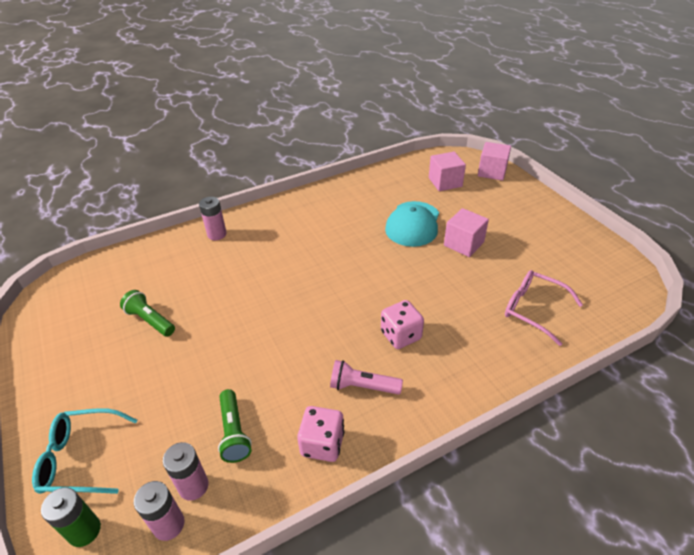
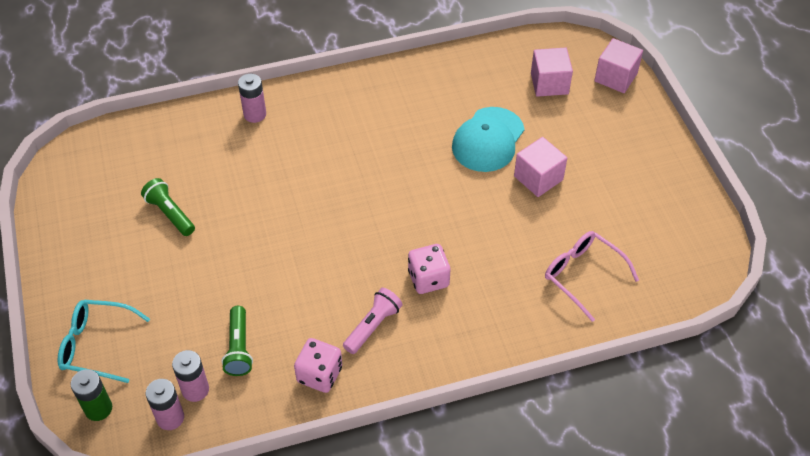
camera: 10 degrees right, 10 degrees up
(362, 386) = (373, 326): pink flashlight -> pink flashlight turned 105 degrees clockwise

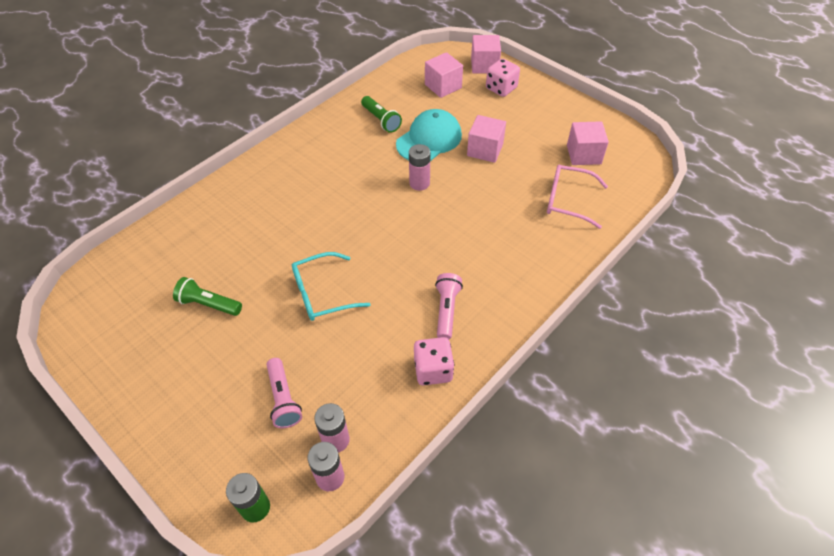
camera: 30 degrees left, 0 degrees up
(97, 345) = (215, 450): turquoise glasses -> turquoise glasses (322, 293)
(176, 331) = (283, 399): none -> pink flashlight
(238, 348) = (349, 384): green flashlight -> green flashlight (381, 120)
(255, 114) = (231, 195): pink battery -> pink battery (419, 183)
(428, 279) = (461, 254): pink dice -> pink dice (501, 88)
(488, 140) = (429, 139): turquoise cap -> turquoise cap turned 135 degrees counterclockwise
(643, 232) = (583, 154): none -> pink cube

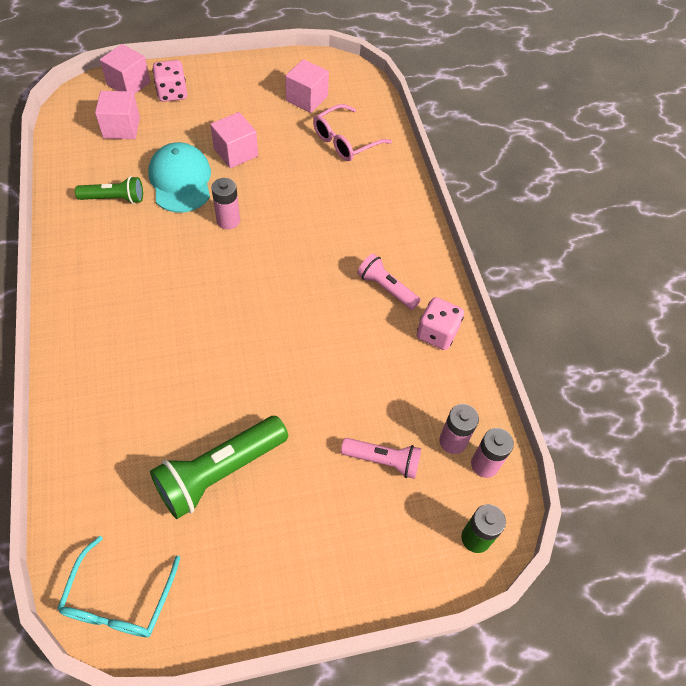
camera: 60 degrees left, 5 degrees up
(209, 304) = (219, 472): green flashlight -> green flashlight, size x1.70
(322, 293) = (291, 368): turquoise glasses -> turquoise glasses (119, 599)

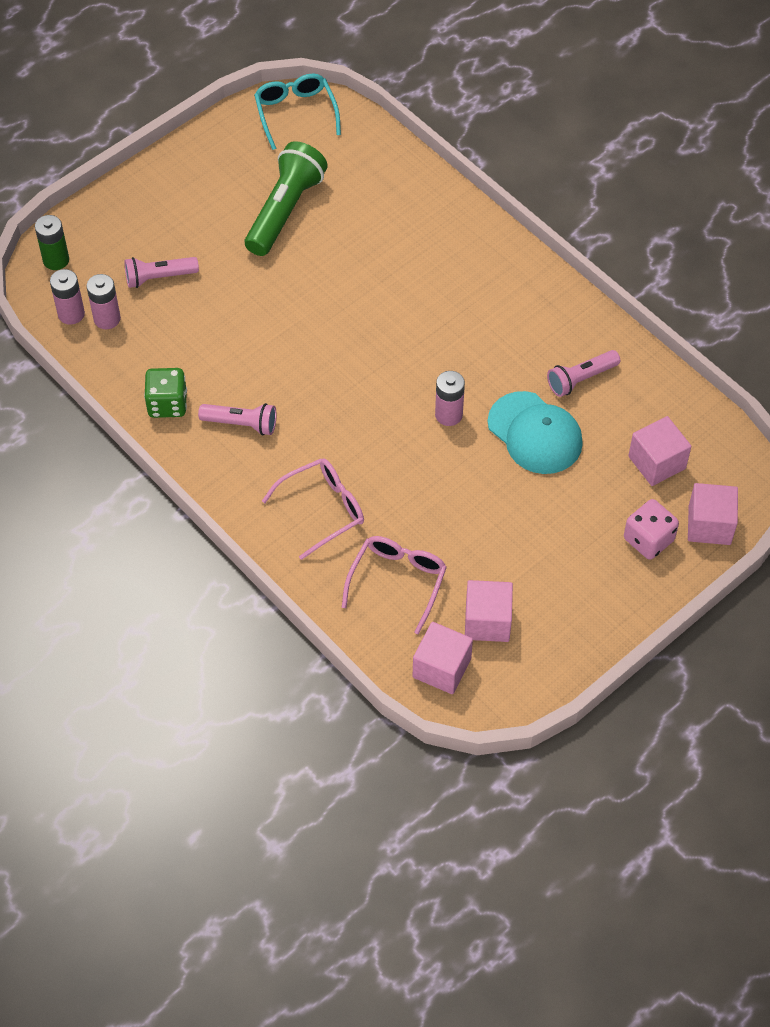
camera: 155 degrees right, 0 degrees up
(114, 199) = (580, 379): green flashlight -> pink flashlight
(236, 152) = (507, 498): pink cube -> pink cube (441, 668)
(364, 202) = (323, 510): none -> pink glasses
(437, 333) = (167, 404): pink dice -> green dice

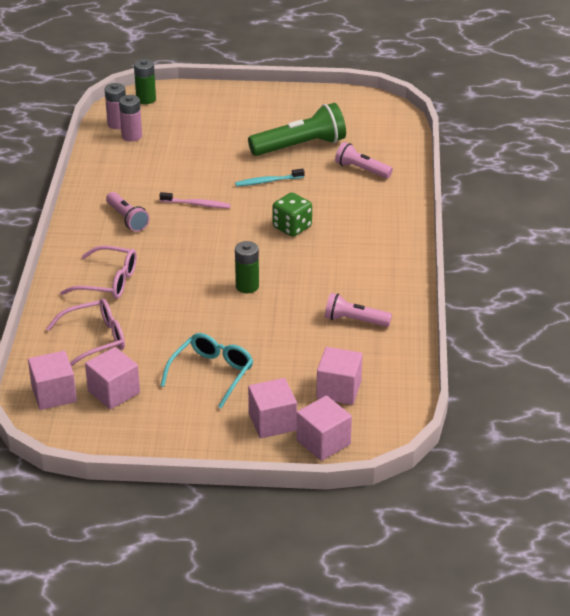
camera: 45 degrees right, 20 degrees down
(159, 277) = (186, 135): pink flashlight -> pink flashlight (361, 169)
(167, 404) = (104, 187): green dice -> green dice (292, 227)
(282, 355) = (197, 204): none -> pink toothbrush
(295, 113) = (374, 110): turquoise glasses -> turquoise glasses (212, 374)
(311, 277) = (268, 181): none -> turquoise toothbrush
(448, 415) = (247, 286): pink battery -> green battery
(535, 433) = (284, 327): turquoise cap -> none
(648, 539) = (272, 422): pink dice -> pink cube

